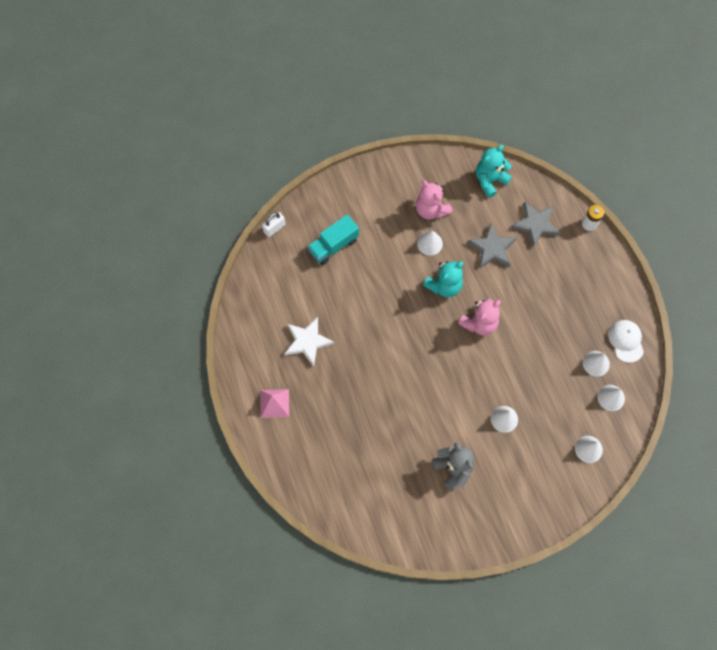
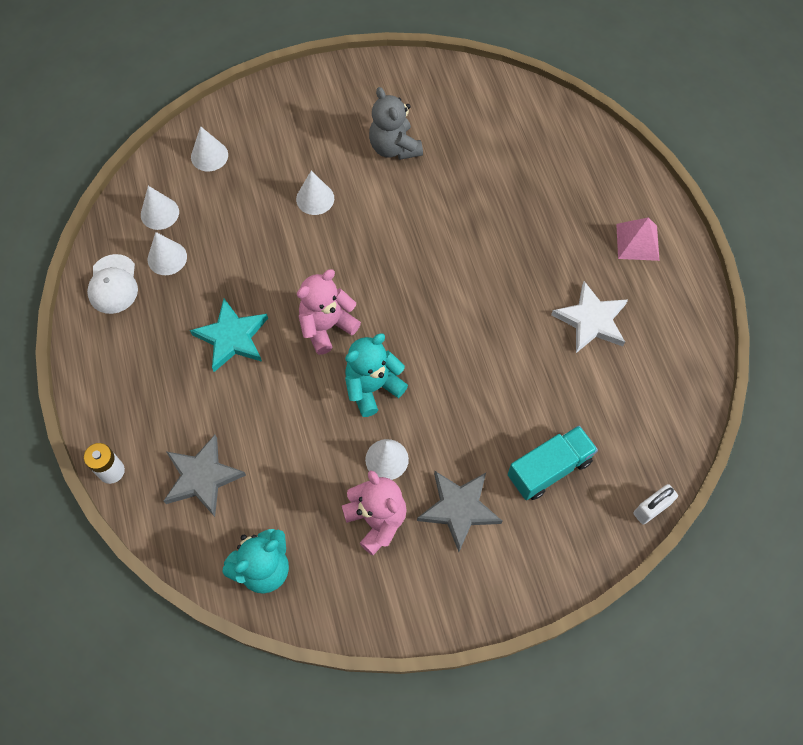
camera: 175 degrees left, 5 degrees down
(492, 249) = (284, 441): grey star -> grey star (459, 508)
(538, 311) = (232, 337): none -> turquoise star

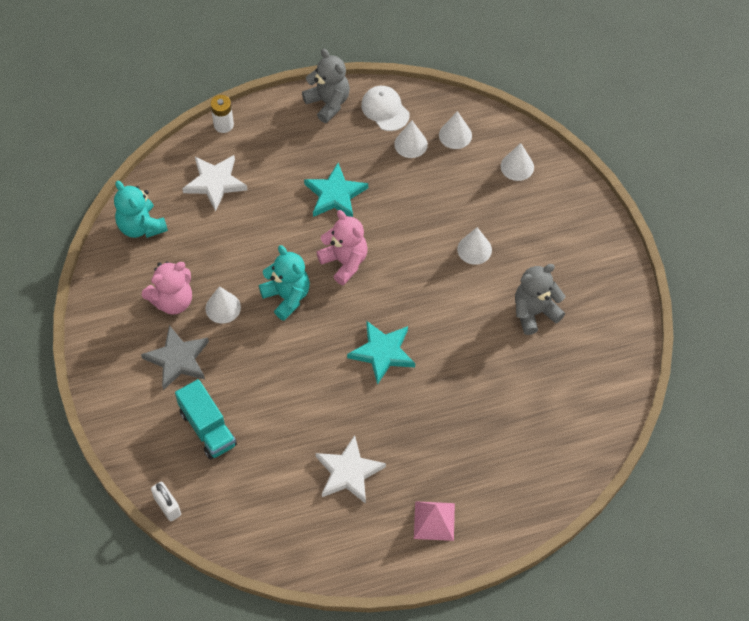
camera: 90 degrees right, 5 degrees down
(94, 347) = (328, 103): none -> grey teddy bear
(113, 284) = (385, 110): white cap -> white cap turned 60 degrees clockwise
(202, 477) = (215, 183): grey star -> white star
(445, 288) = (382, 352): none -> turquoise star

